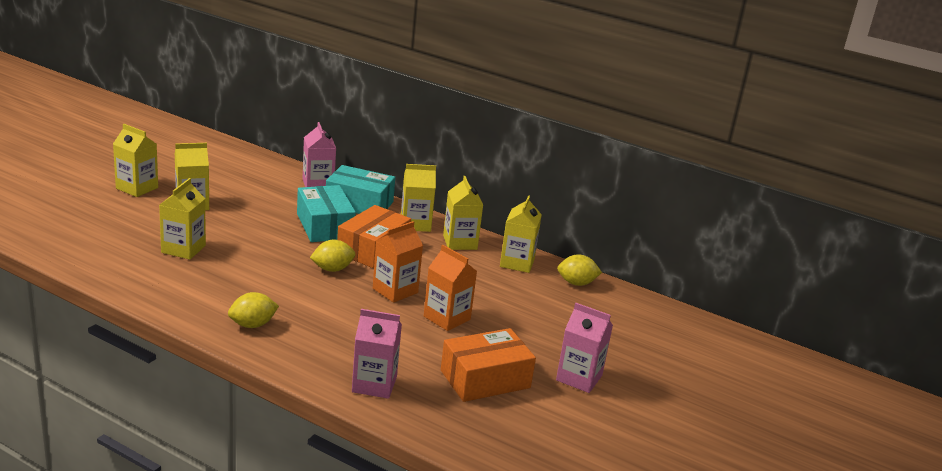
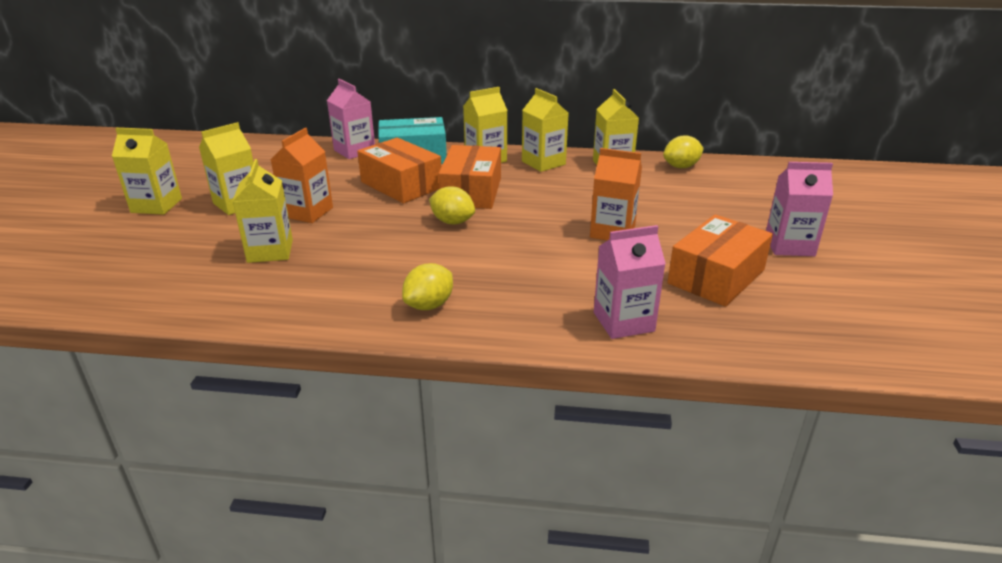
camera: 20 degrees left, 5 degrees up
(325, 226) = (401, 185): turquoise box -> orange box
(332, 269) = (452, 222): yellow lemon -> yellow lemon turned 75 degrees clockwise
(395, 290) = (535, 222): orange carton -> orange carton (307, 212)

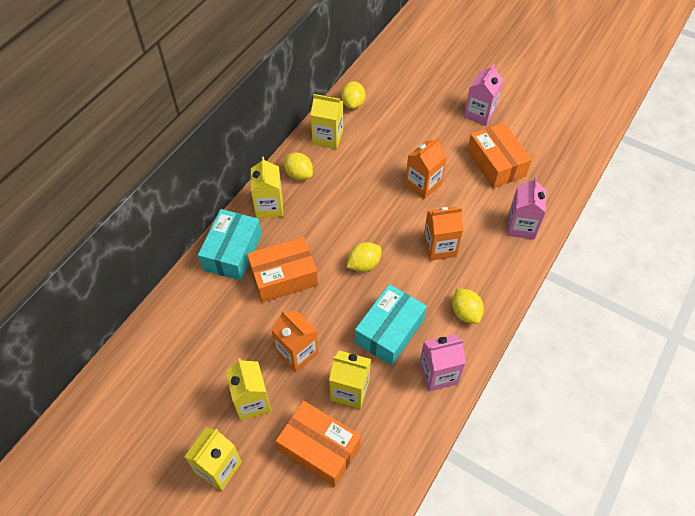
camera: 65 degrees left, 25 degrees up
(354, 151) = (192, 291): pink carton -> pink carton (438, 373)
(366, 257) = (389, 331): none -> turquoise box
(471, 192) = (322, 236): orange box -> orange box (319, 448)
(522, 264) = (439, 247): none -> orange carton
(543, 163) = (299, 174): yellow carton -> yellow lemon

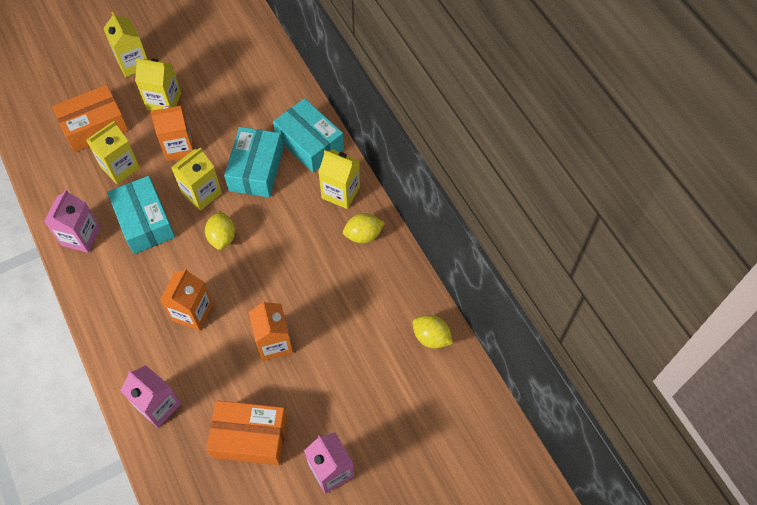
camera: 120 degrees right, 5 degrees up
(284, 277) = (256, 170): orange box -> turquoise box
(327, 137) = (396, 285): yellow carton -> yellow carton (201, 193)
(465, 312) = (113, 292): yellow lemon -> none

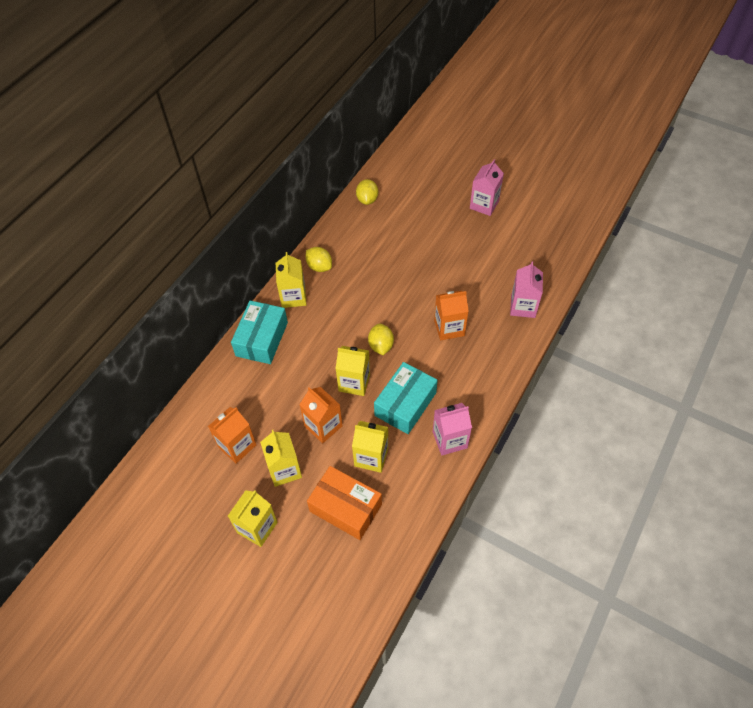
camera: 120 degrees left, 5 degrees down
(222, 237) = (381, 346): yellow lemon -> yellow lemon turned 60 degrees counterclockwise
(250, 437) = (499, 250): orange box -> none
(256, 170) = (309, 359): turquoise box -> none
(274, 343) = (433, 271): orange carton -> orange carton (237, 446)

